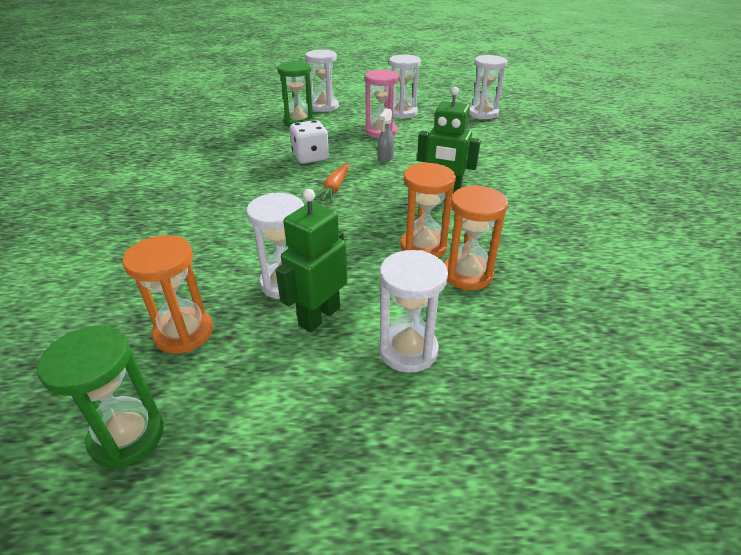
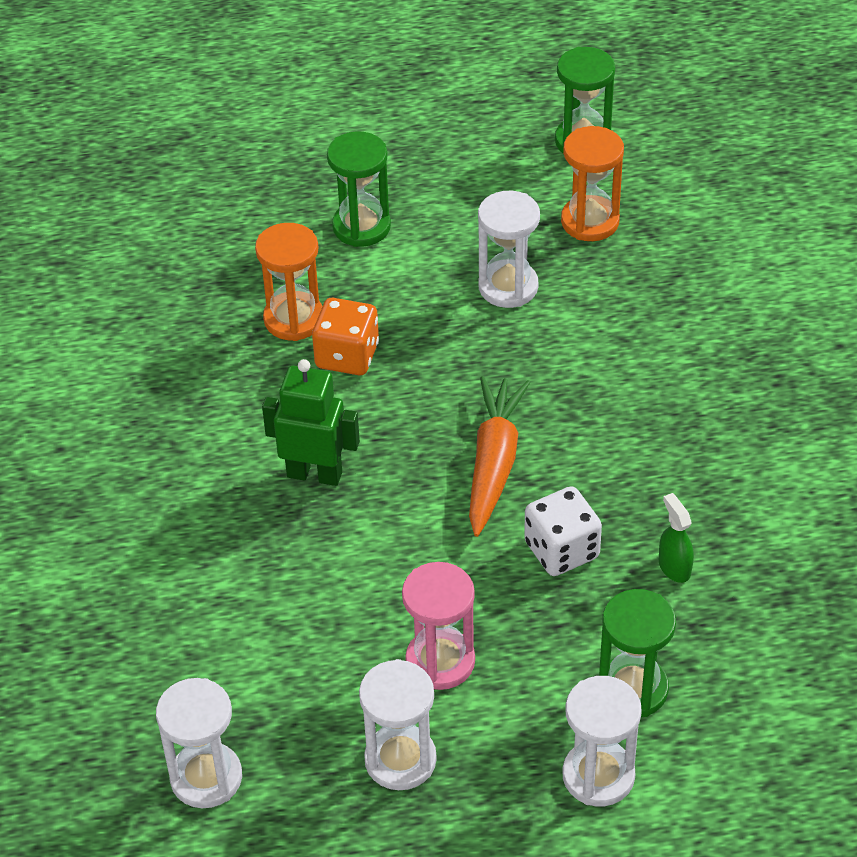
camera: 175 degrees right, 10 degrees up
(257, 149) = (674, 567): none -> green spray bottle
(319, 316) = (458, 251): green robot -> none
(334, 188) = (493, 463): orange carrot -> orange carrot, size x1.59
(385, 158) = (420, 561): grey spray bottle -> none
(408, 350) = (361, 227): white hourglass -> green hourglass
(423, 247) = (347, 356): orange hourglass -> orange dice

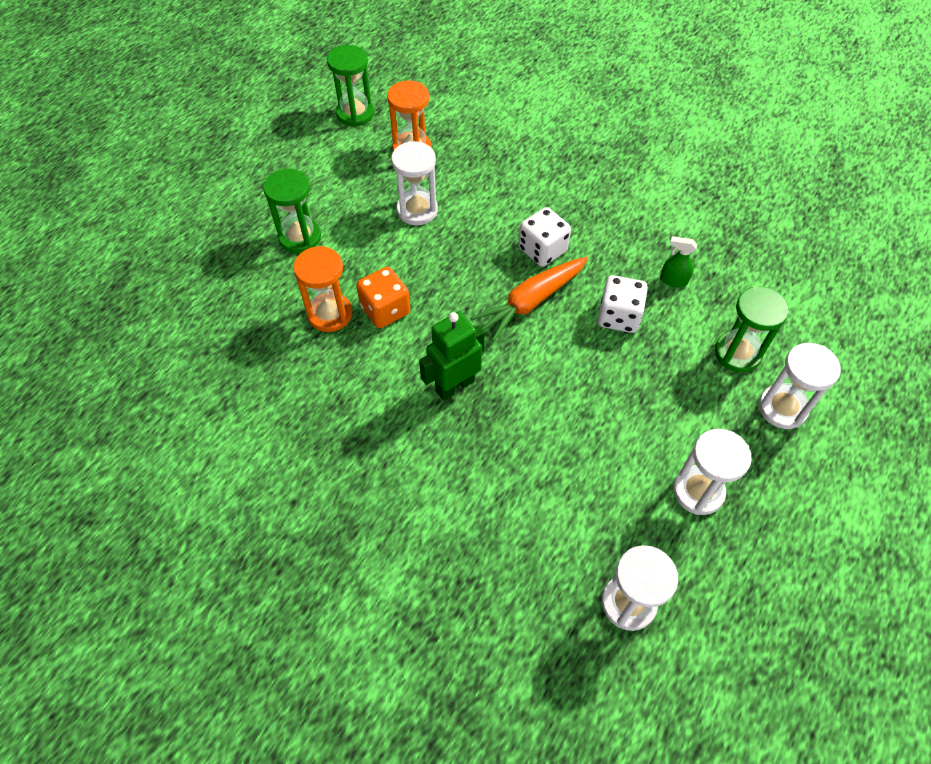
camera: 50 degrees left, 10 degrees up
(440, 661) = (645, 423): pink hourglass -> none
(493, 463) = (531, 302): orange carrot -> orange carrot turned 90 degrees counterclockwise
(579, 425) = (542, 250): none -> white dice

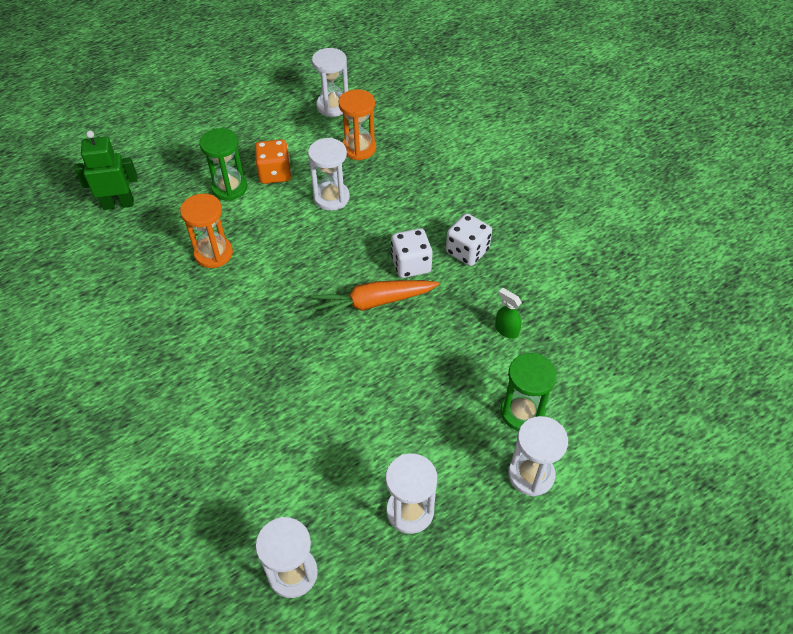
camera: 25 degrees right, 5 degrees down
(355, 113) = (333, 106): green hourglass -> white hourglass
(385, 310) = (256, 266): orange dice -> orange dice (275, 173)
(454, 385) = (270, 344): green robot -> green robot (118, 204)
(618, 316) = (439, 342): white dice -> white dice (467, 251)

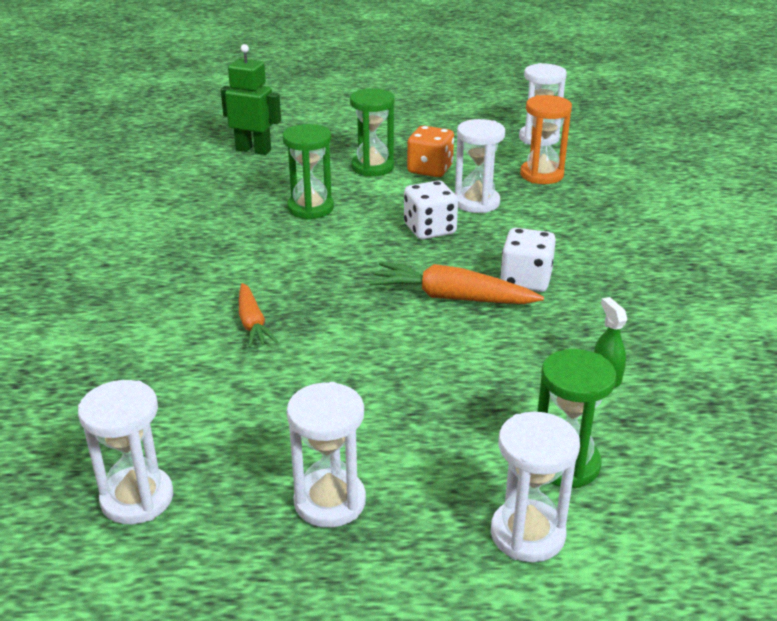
camera: 30 degrees right, 20 degrees down
(213, 254) = (310, 208): orange hourglass -> green hourglass
(255, 389) = (252, 323): none -> orange carrot
(467, 251) = (608, 290): white dice -> white dice (429, 229)

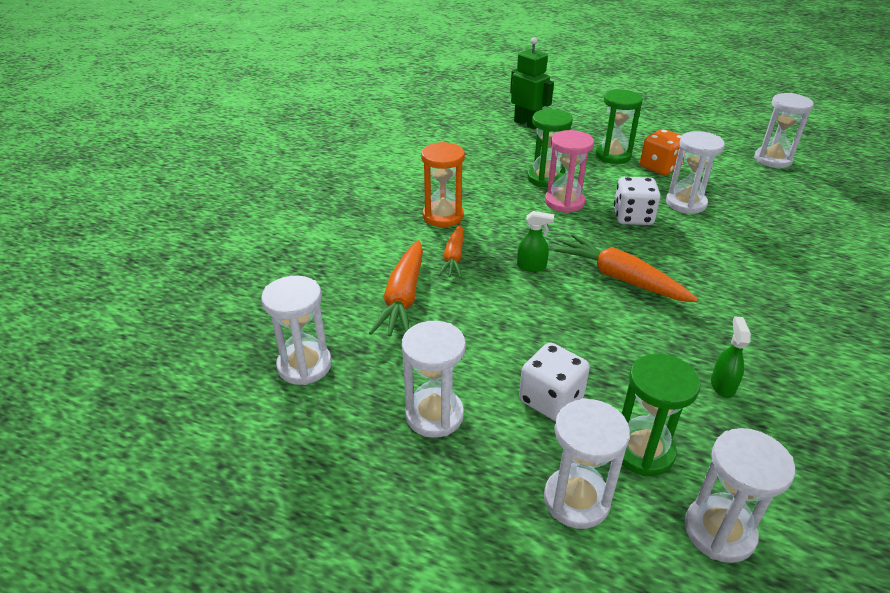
camera: 25 degrees right, 5 degrees up
(217, 385) = (403, 298): none -> orange carrot
(346, 230) = (564, 202): none -> pink hourglass
(349, 310) = (531, 266): none -> green spray bottle
(525, 280) = (693, 280): white dice -> white dice (551, 399)
(541, 175) = (758, 192): orange hourglass -> orange hourglass (443, 216)
(672, 513) = (719, 531): none -> white hourglass

